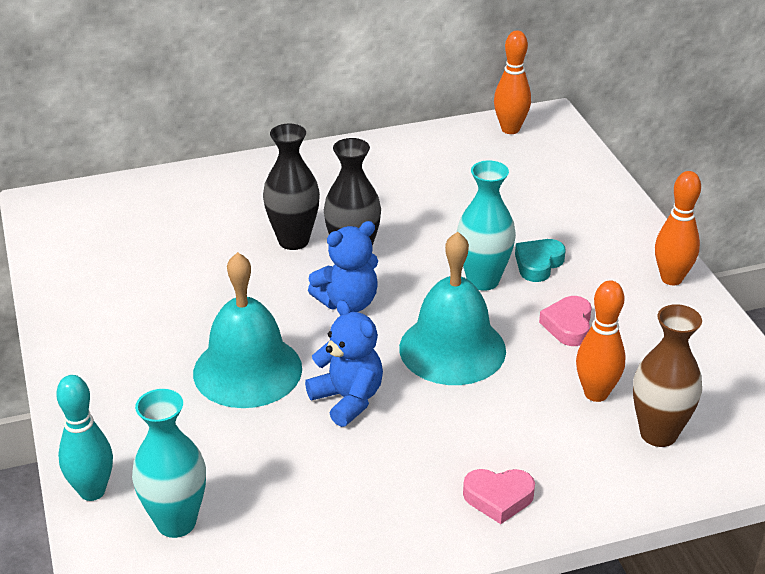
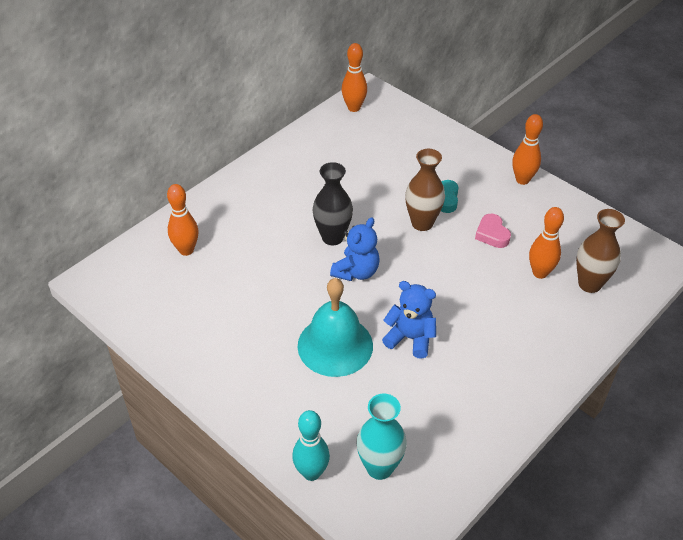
camera: 30 degrees left, 10 degrees up
(170, 210) = (186, 250): none -> orange bowling pin
(293, 240) = (286, 241): black vase -> none
(452, 349) = (441, 277): turquoise bell -> none
(483, 280) = (422, 223): turquoise vase -> brown vase
(498, 498) = (541, 363): pink heart -> none

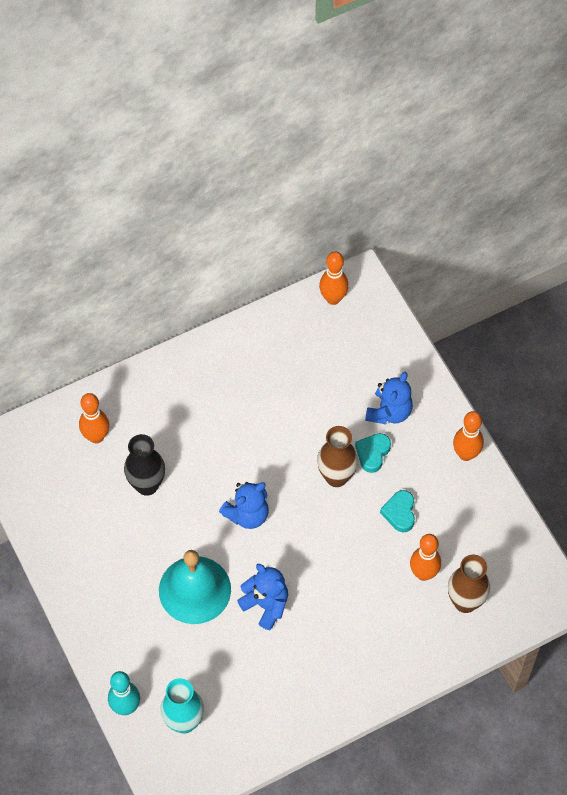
camera: 20 degrees right, 15 degrees up
(332, 237) = (241, 466): black vase -> black vase (147, 485)
(441, 168) = (389, 412): none -> blue teddy bear
(492, 234) = (399, 513): pink heart -> turquoise heart

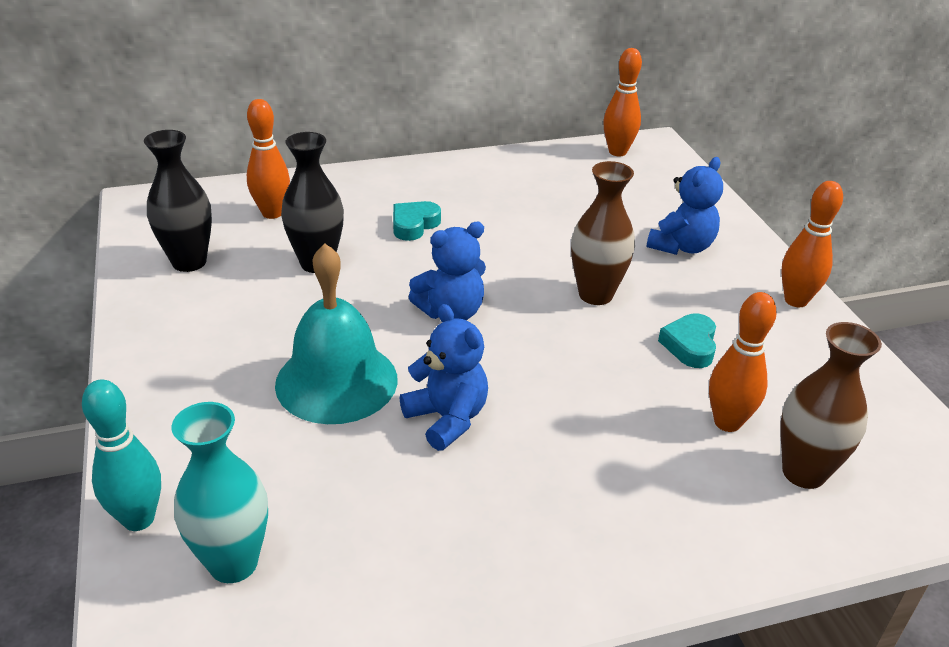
camera: 10 degrees right, 25 degrees down
(61, 502) = (189, 262): none -> black vase
(372, 453) = (653, 280): turquoise heart -> turquoise heart (414, 225)

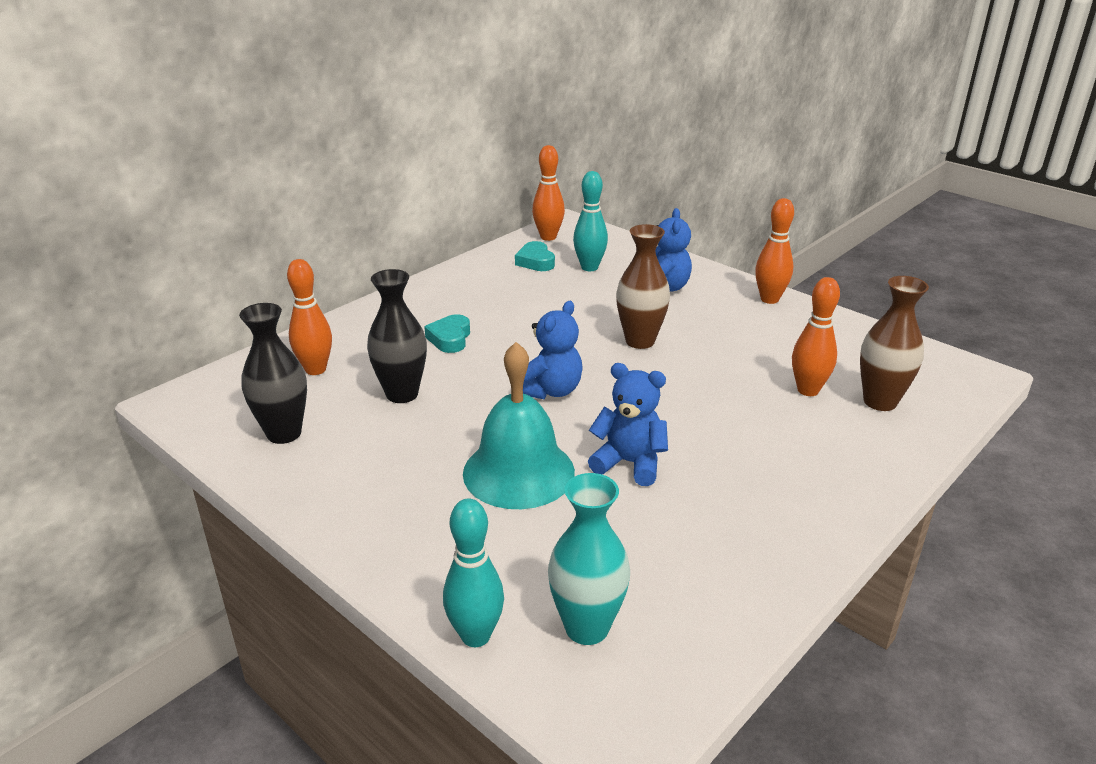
camera: 30 degrees left, 5 degrees down
(626, 197) = (589, 267): none -> turquoise bowling pin
(690, 345) = (736, 351): turquoise heart -> turquoise heart (535, 261)

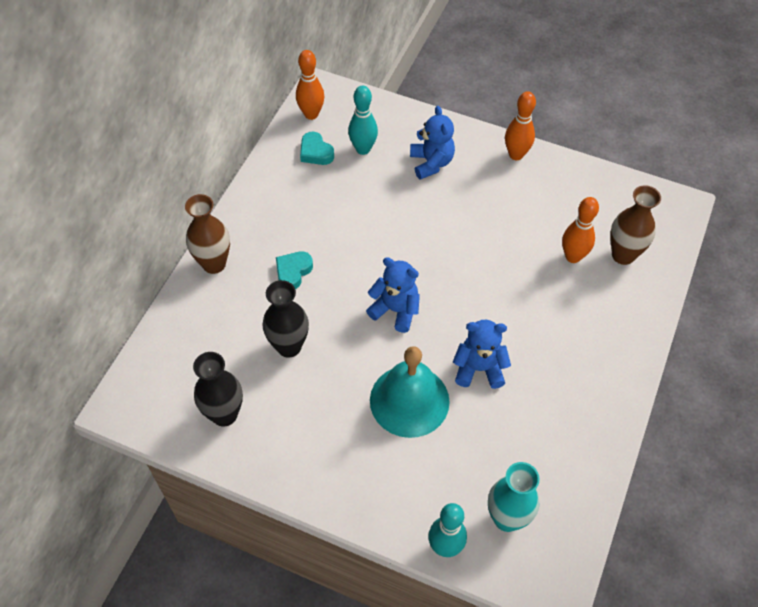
camera: 20 degrees left, 25 degrees up
(315, 369) = (207, 339): orange bowling pin -> none
(450, 338) = (293, 272): turquoise heart -> turquoise heart turned 45 degrees clockwise
(550, 390) = (395, 310): blue teddy bear -> blue teddy bear turned 75 degrees counterclockwise
(640, 341) = (438, 234): brown vase -> brown vase (214, 264)

